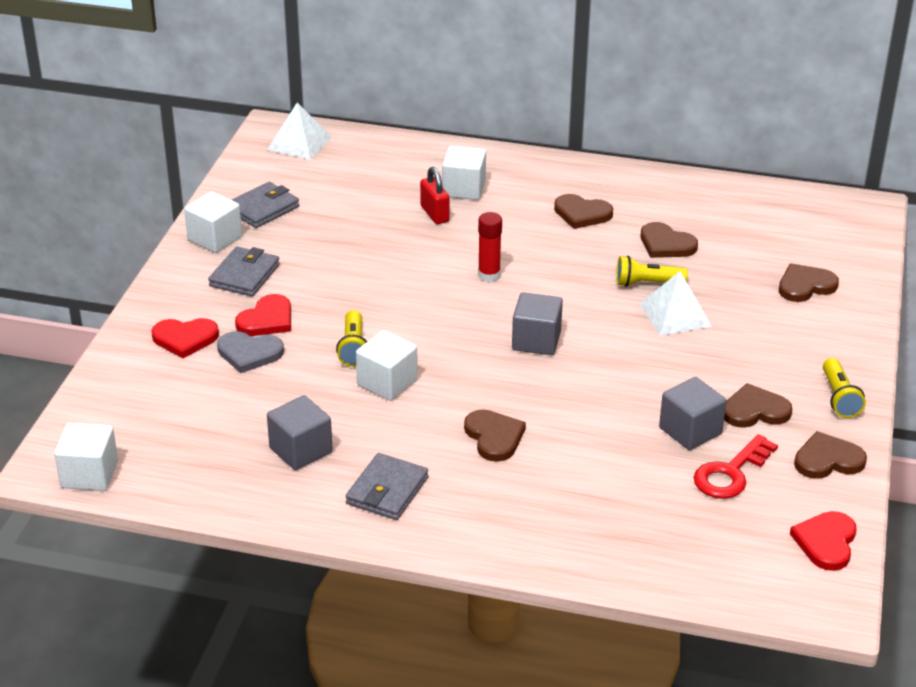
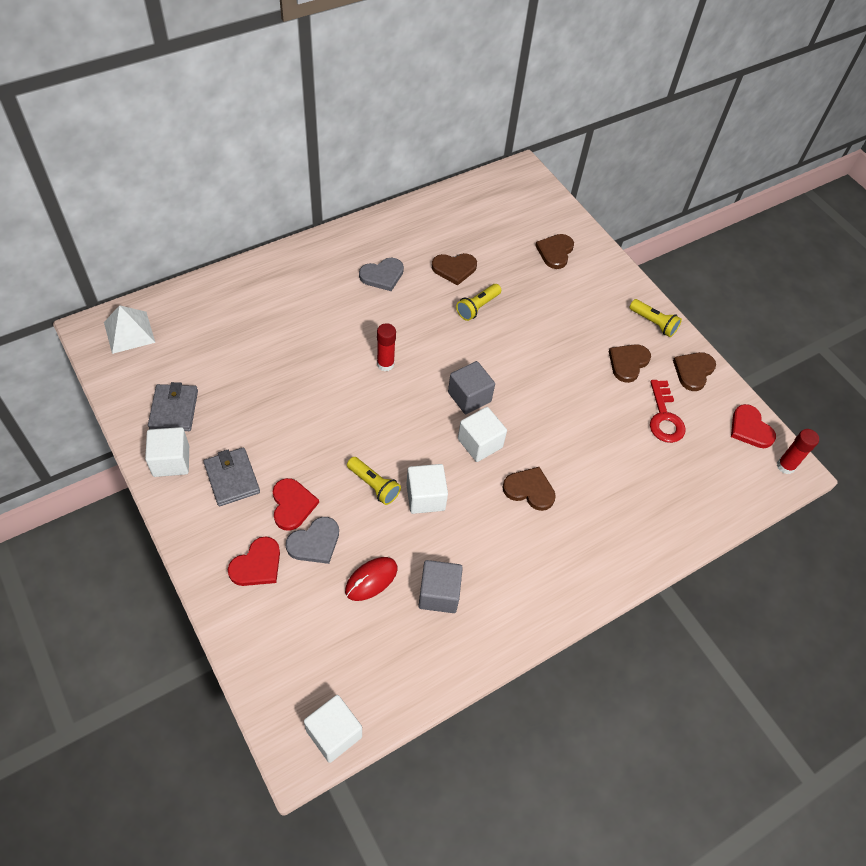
camera: 50 degrees left, 20 degrees up
(259, 404) = (371, 579): none -> red mouse
(387, 491) = (521, 581): grey wallet -> none
(434, 214) = (295, 335): red padlock -> none
(464, 189) = (289, 301): white cube -> white cube (480, 443)
(582, 214) = (382, 275): brown heart -> grey heart
(675, 315) = (517, 321): white pyramid -> none
(690, 431) = (615, 402): grey cube -> none
(823, 596) = (785, 466): none -> red glue stick

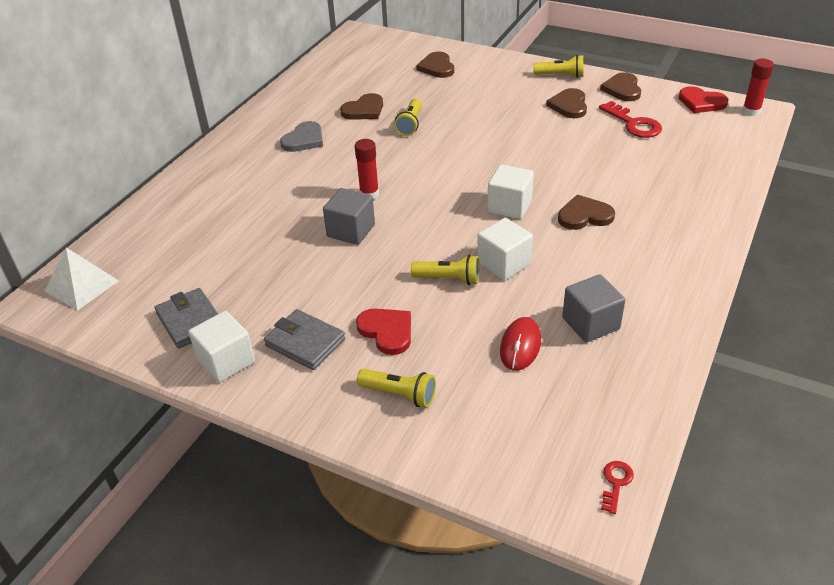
camera: 25 degrees left, 15 degrees down
(257, 565) = (399, 394): red heart -> yellow flashlight
(315, 542) = (438, 347): grey heart -> none
(334, 733) = (616, 483): white cube -> red key
(469, 397) = (467, 182): grey cube -> grey cube (351, 231)

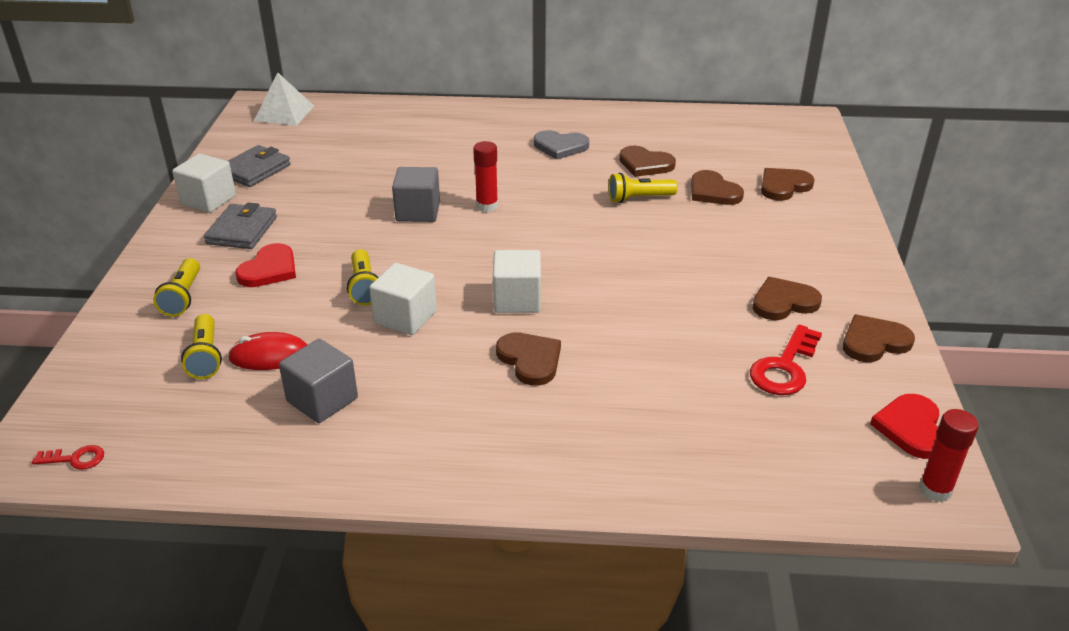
camera: 65 degrees right, 5 degrees down
(424, 94) = (713, 191): none -> brown heart
(561, 75) = (858, 281): yellow flashlight -> yellow flashlight (205, 357)

